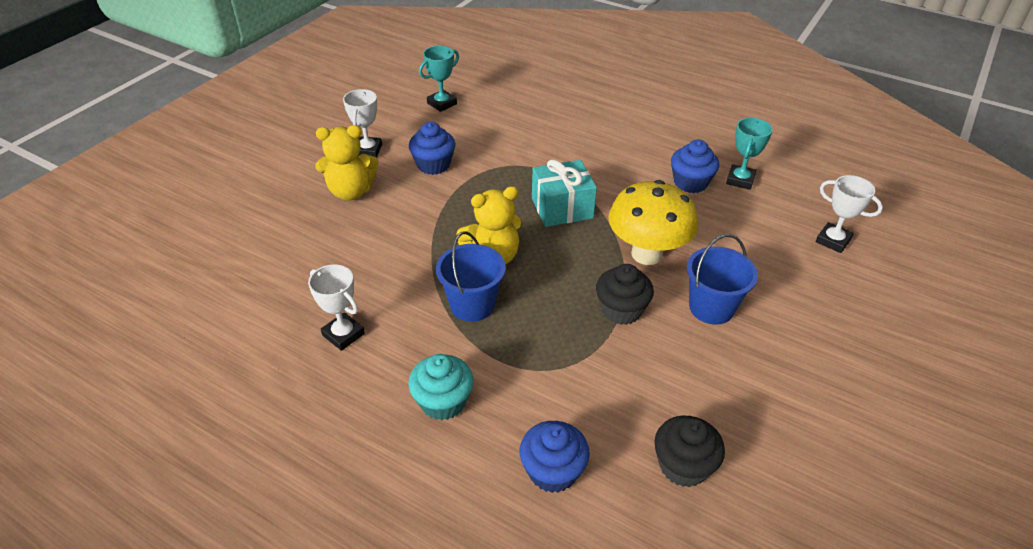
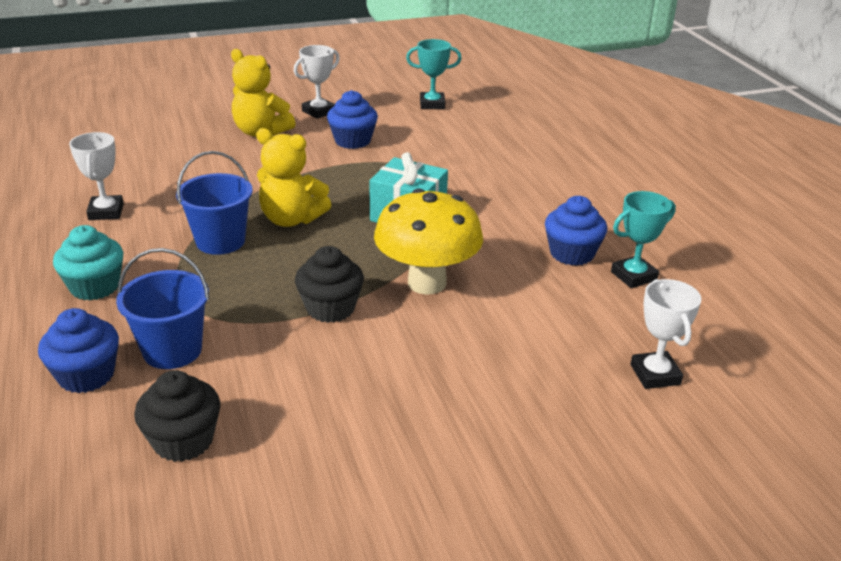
camera: 40 degrees right, 10 degrees down
(711, 308) = (416, 352): blue bucket -> blue bucket (172, 350)

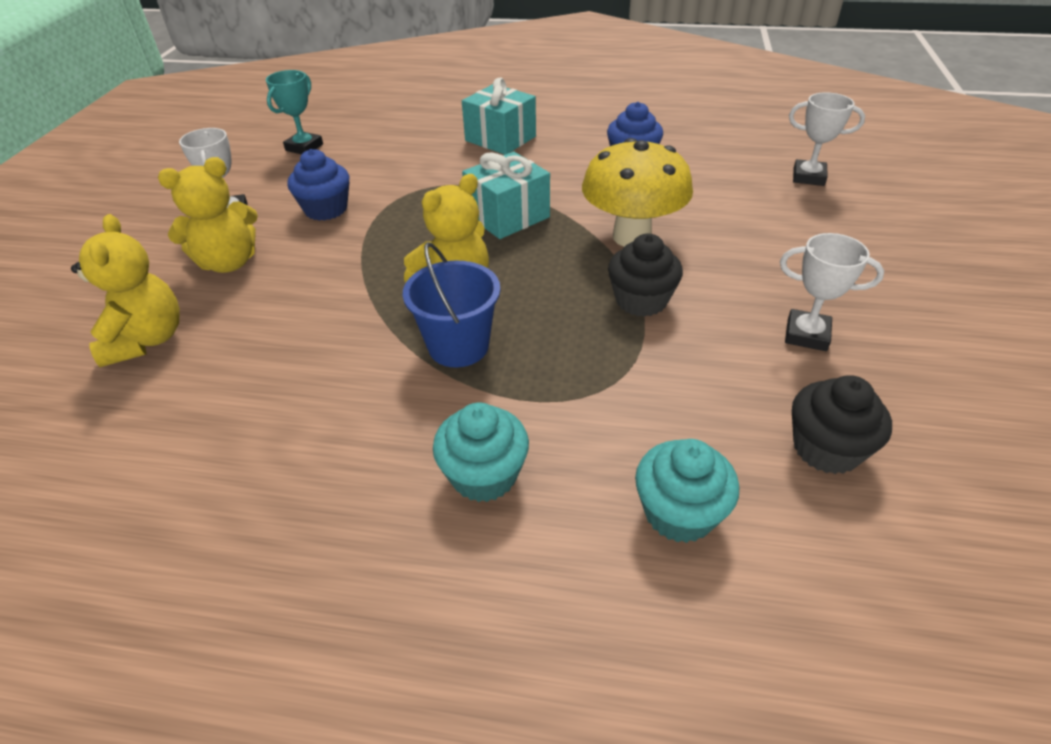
camera: 60 degrees left, 10 degrees up
(86, 375) = (679, 513): blue cupcake -> turquoise cupcake
(106, 212) = (298, 434): white trophy -> white trophy (806, 335)
(167, 137) = (147, 340): none -> yellow teddy bear
(172, 350) = (661, 427): blue bucket -> none
(537, 177) = (500, 139): none -> turquoise gift
(633, 276) = (680, 146): turquoise trophy -> none

